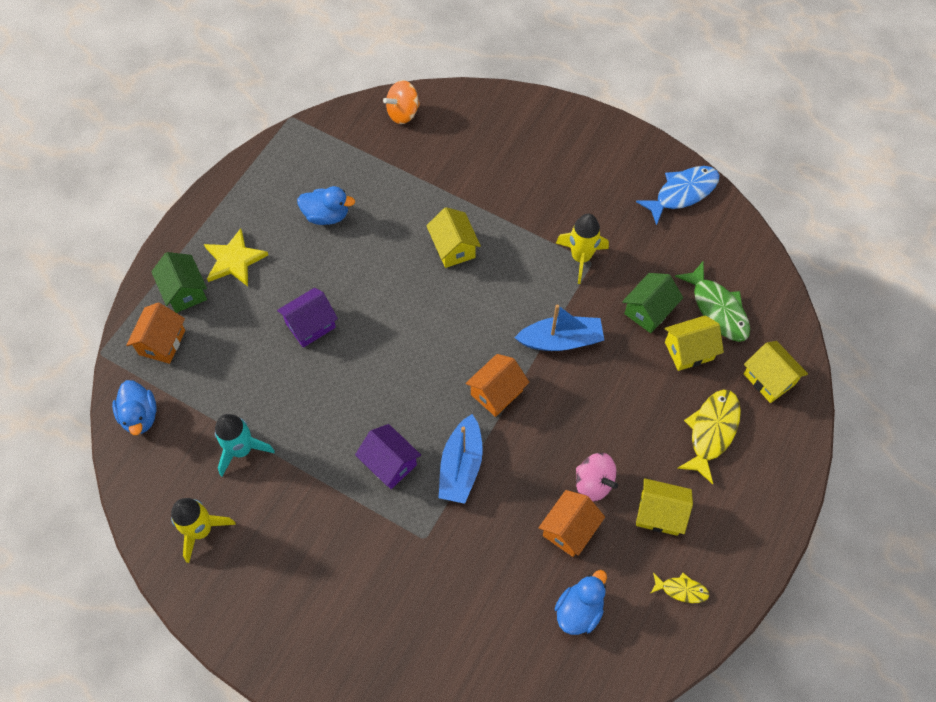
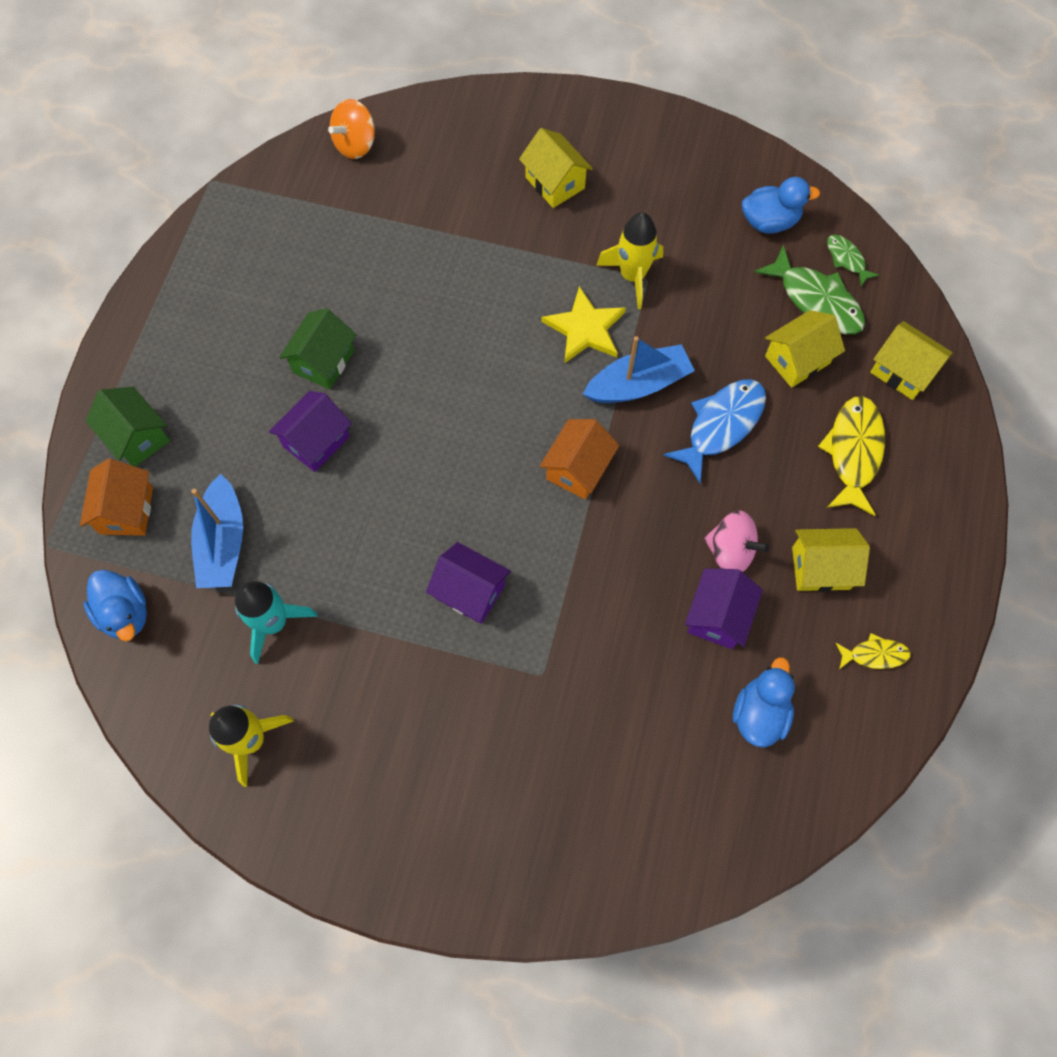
camera: 15 degrees left, 5 degrees up
(234, 260) = (191, 381): yellow star -> yellow star (585, 328)
(326, 215) = (295, 296): blue duck -> blue duck (769, 221)
(453, 248) = (470, 300): yellow house -> yellow house (555, 183)
(461, 466) = (561, 572): blue boat -> blue boat (223, 542)
(569, 529) = (718, 616): orange house -> purple house
(649, 311) = (734, 322): green house -> green house (323, 361)
(682, 193) = (732, 168): blue fish -> blue fish (721, 425)
(751, 283) = (846, 259): none -> green fish

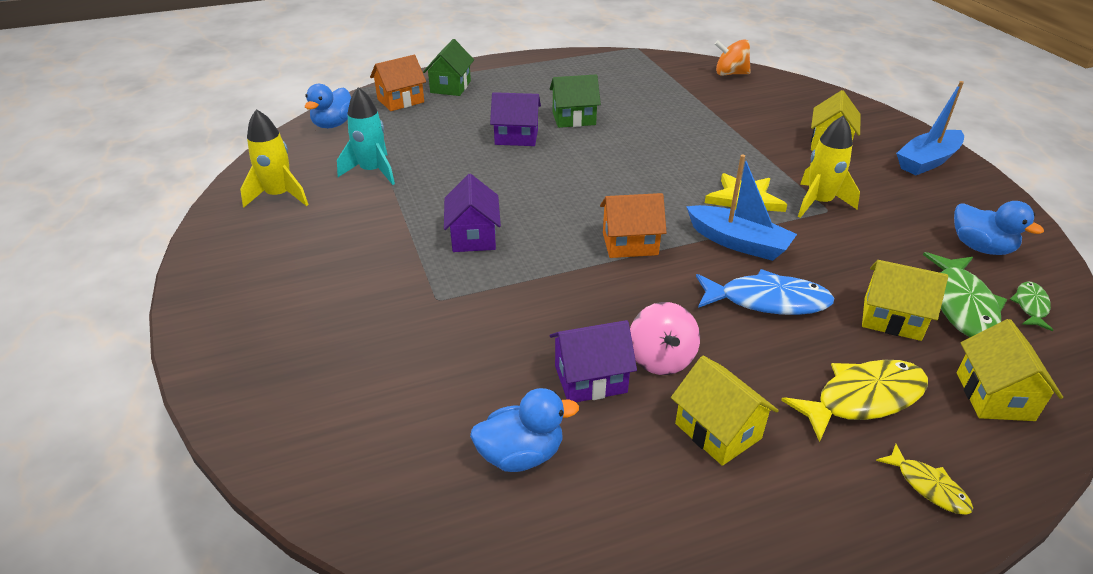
camera: 55 degrees right, 30 degrees down
(223, 542) = (411, 135): blue boat -> blue boat (927, 161)
(874, 654) = (674, 524): yellow fish -> yellow fish (928, 486)

